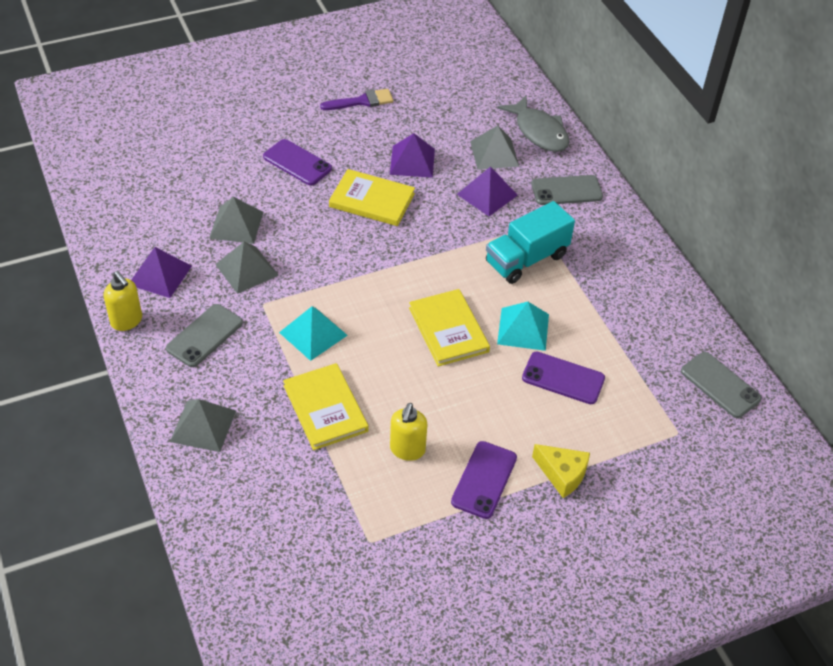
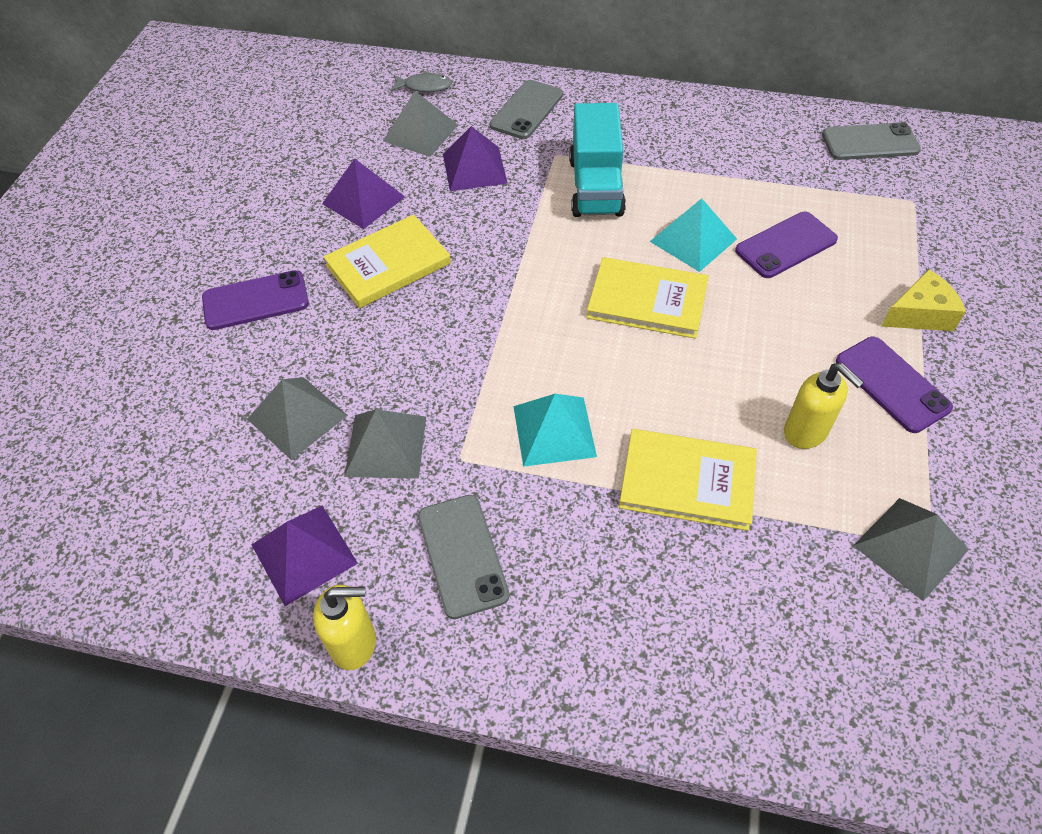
camera: 50 degrees left, 5 degrees up
(203, 426) = (624, 642): grey pyramid -> grey pyramid (910, 547)
(362, 101) = (222, 193): purple brush -> none
(539, 132) = (424, 87): grey fish -> grey fish, size x0.55

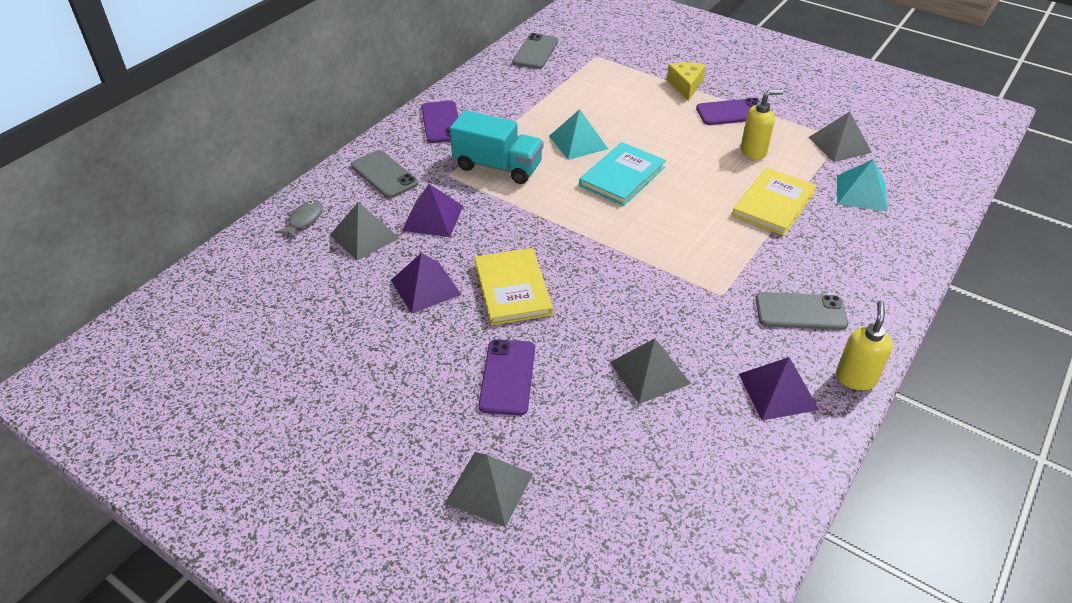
camera: 70 degrees left, 10 degrees down
(386, 446) = (696, 329): grey pyramid -> grey pyramid (489, 488)
(554, 431) = (715, 246): turquoise pyramid -> turquoise pyramid (861, 193)
(647, 301) = (622, 176): yellow book -> turquoise book
(786, 245) = (605, 110): purple phone -> purple phone (441, 122)

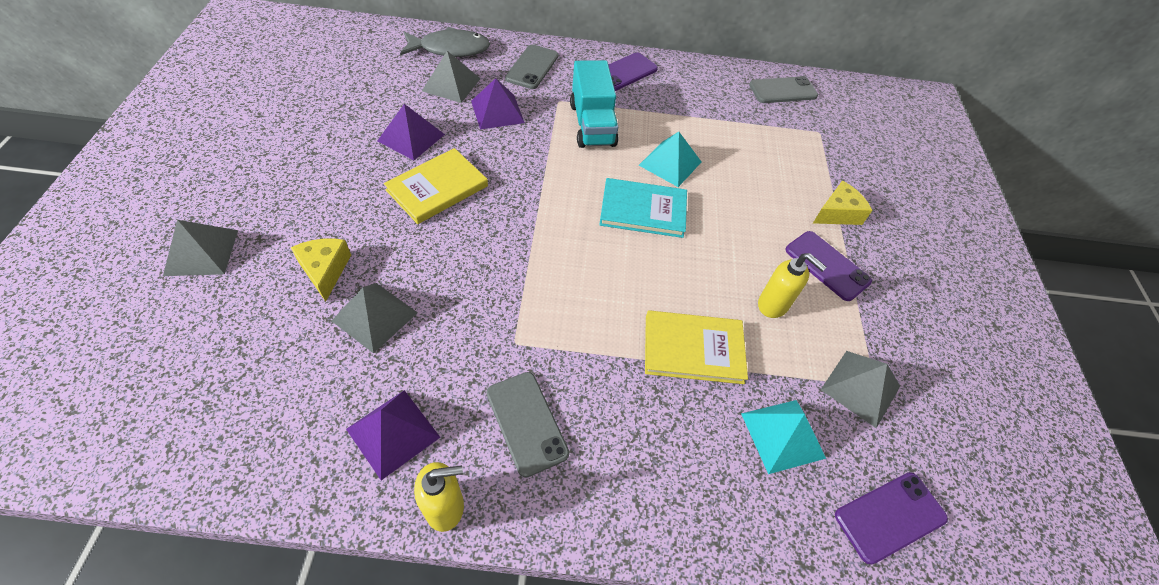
camera: 55 degrees right, 10 degrees up
(304, 220) = (450, 49): grey fish -> grey fish, size x1.82
(507, 377) = (328, 221): purple phone -> purple phone (889, 516)
(573, 394) = (325, 270): none -> yellow cheese

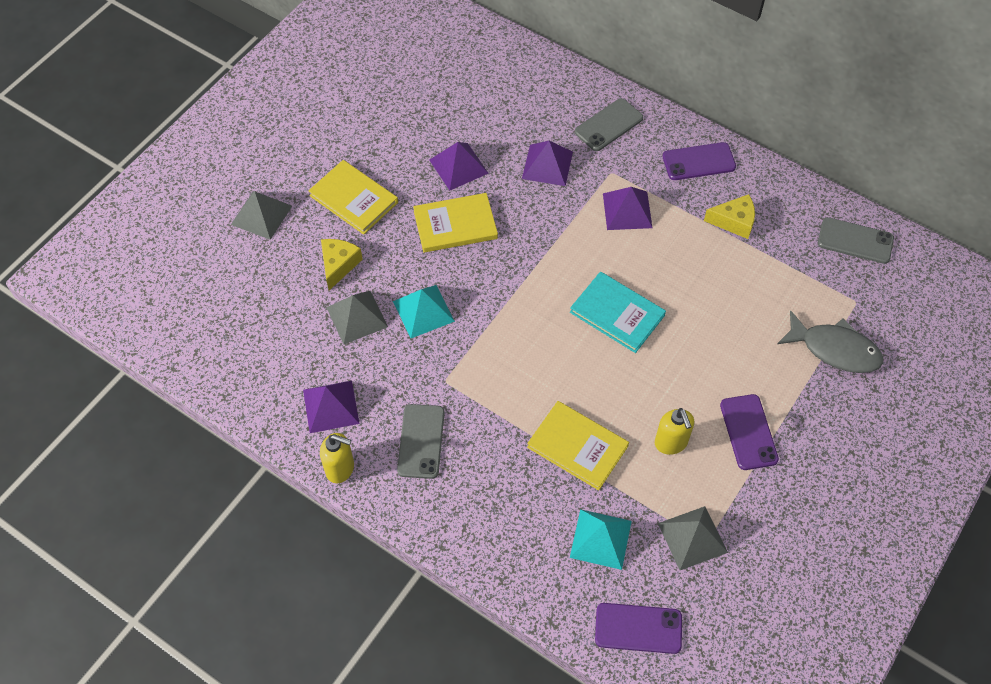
camera: 35 degrees right, 5 degrees up
(311, 200) = (353, 199): none -> yellow book
(450, 49) = (542, 78): grey fish -> grey fish (834, 349)
(451, 84) = (521, 120): grey pyramid -> none
(592, 125) = (627, 210): turquoise truck -> purple pyramid
(670, 163) = (674, 278): turquoise pyramid -> turquoise pyramid (423, 311)
(837, 213) = (801, 390): yellow cheese -> yellow cheese (734, 221)

